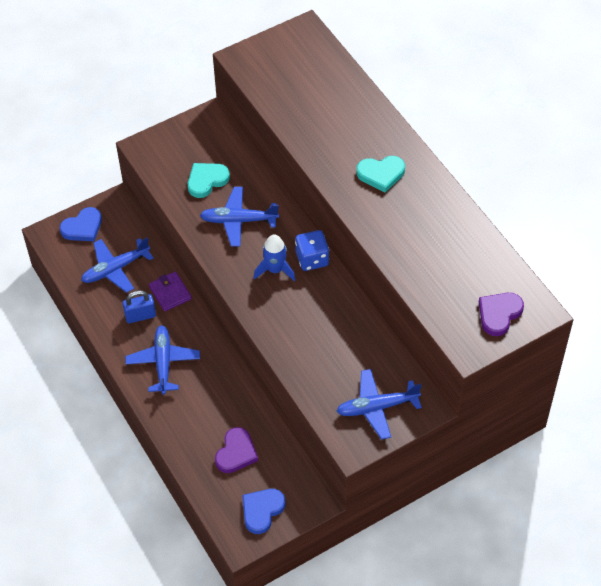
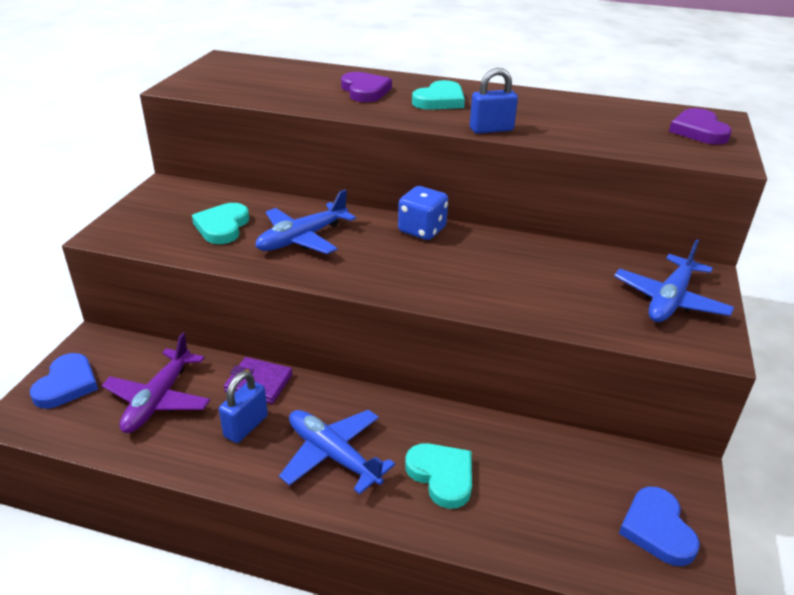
camera: 45 degrees left, 20 degrees down
(115, 269) = (158, 400): blue plane -> purple plane
(199, 411) = (442, 476): none -> turquoise heart
(236, 453) = (541, 488): purple heart -> purple heart (365, 91)
(275, 270) = (398, 254): blue rocket -> none
(369, 227) = (491, 129): none -> blue padlock

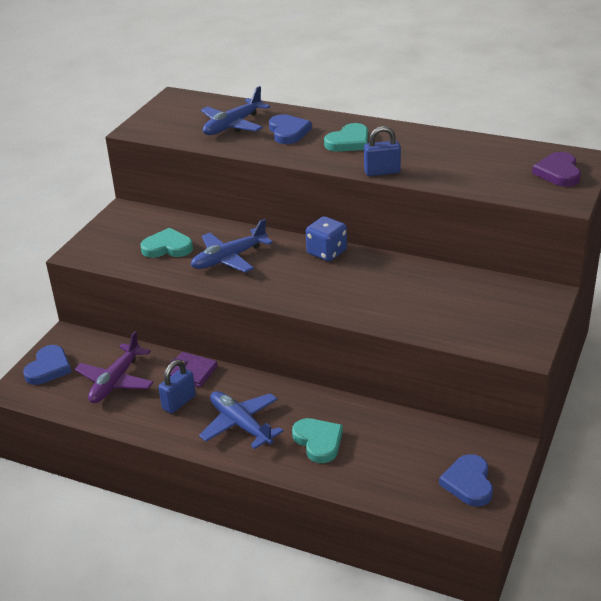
camera: 10 degrees right, 0 degrees up
(222, 226) = (167, 247): turquoise heart -> turquoise heart turned 75 degrees clockwise
(365, 91) = (288, 132): purple heart -> blue heart
(669, 300) = (509, 315): blue plane -> blue plane (233, 125)

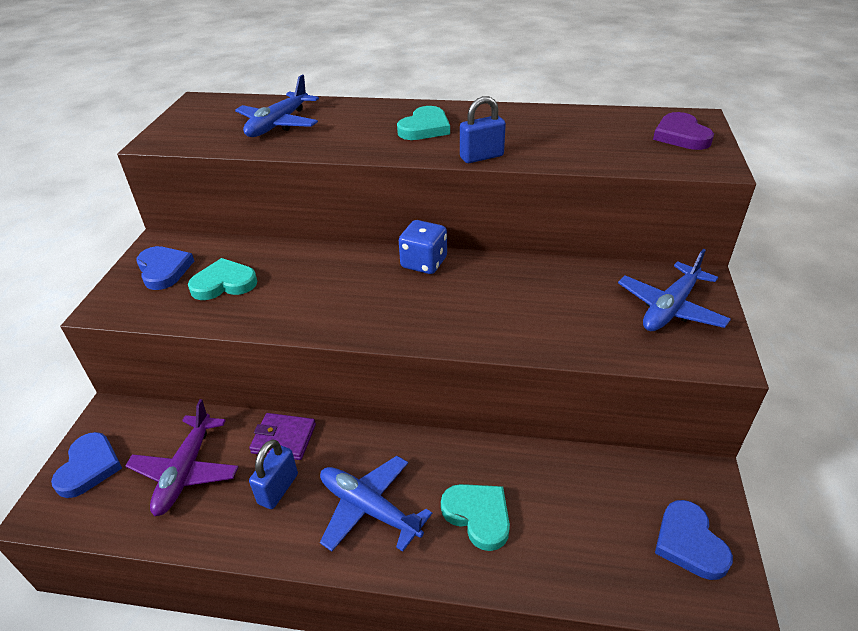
camera: 15 degrees left, 5 degrees up
(229, 258) = (307, 287): blue plane -> blue plane (670, 308)
(288, 132) = (348, 125): blue heart -> blue heart (164, 270)

